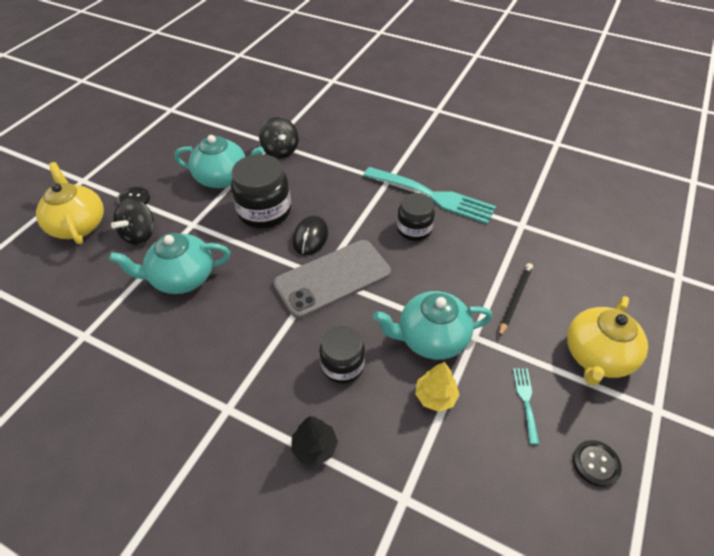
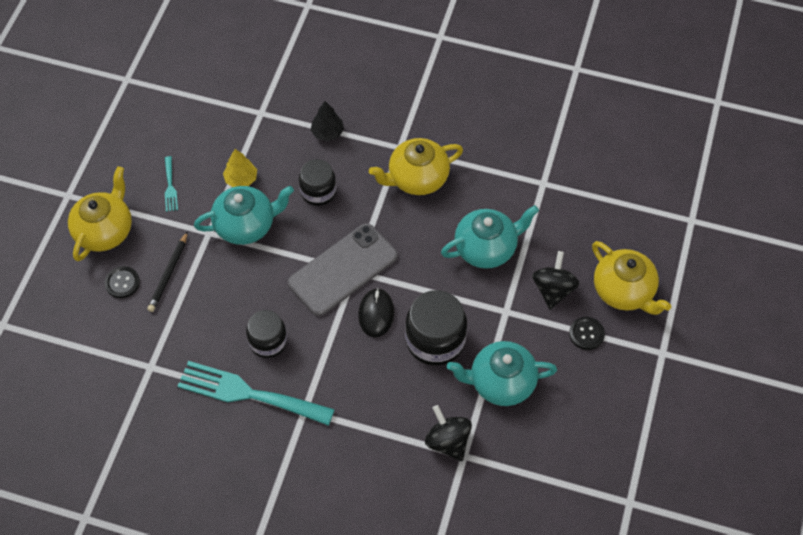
camera: 170 degrees right, 10 degrees up
(222, 363) = (417, 178): none -> yellow teapot
(596, 463) = (125, 152): black button -> black button (122, 283)

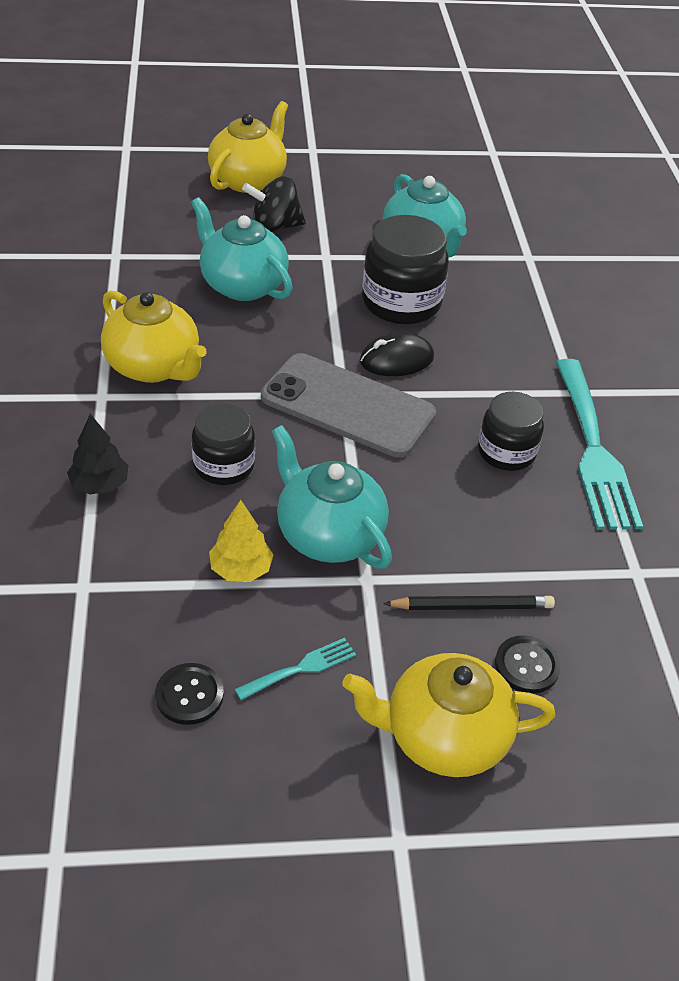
camera: 115 degrees left, 15 degrees down
(448, 441) = (521, 271): black spinning top -> none
(586, 334) = (320, 197): black button -> black button (189, 695)

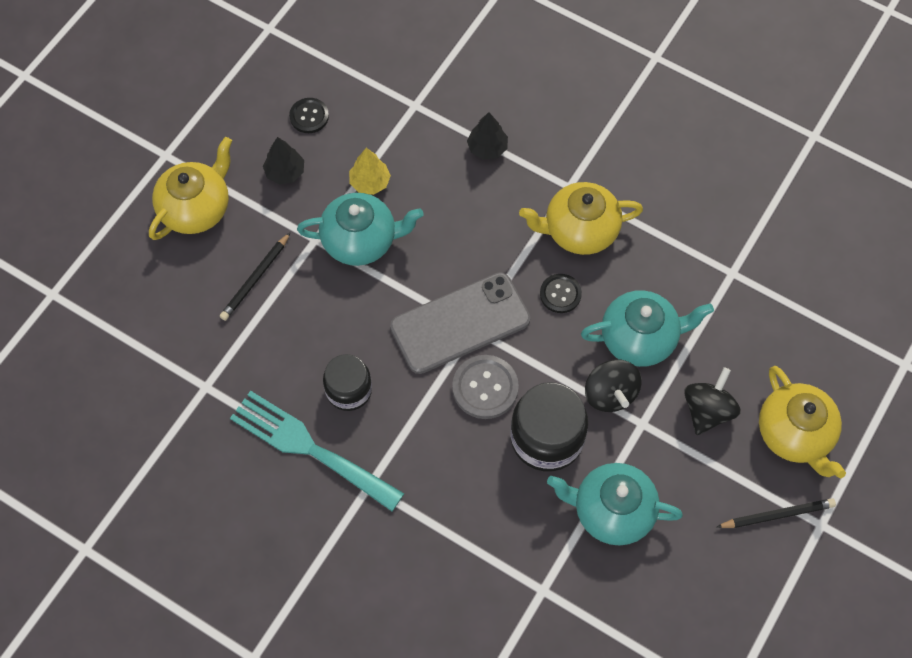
camera: 130 degrees right, 20 degrees up
(224, 466) = (456, 219): black jar -> none
(301, 668) = (285, 172): turquoise fork -> black tree
(317, 283) = (610, 394): none -> black spinning top
(328, 170) = (777, 515): none -> black pencil
(396, 359) = (485, 388): black mouse -> grey button
(527, 666) = (200, 276): black button -> black button (560, 294)

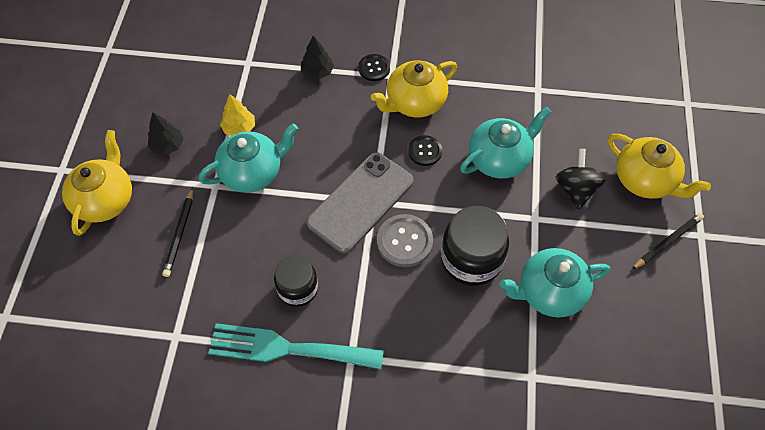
camera: 25 degrees left, 5 degrees down
(309, 116) = (168, 99): black button -> black button (374, 68)
(610, 394) = (500, 207): black spinning top -> none

